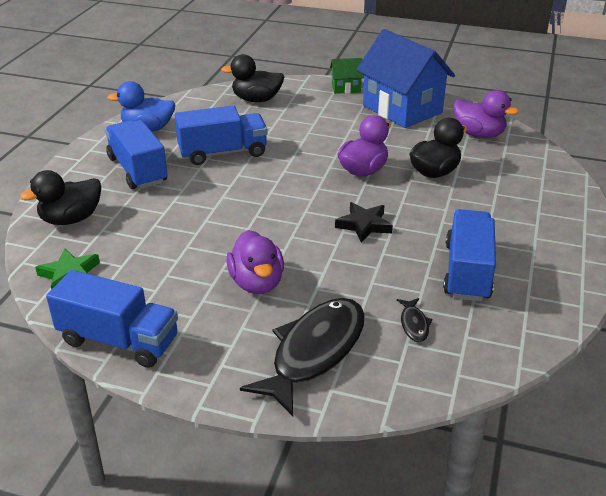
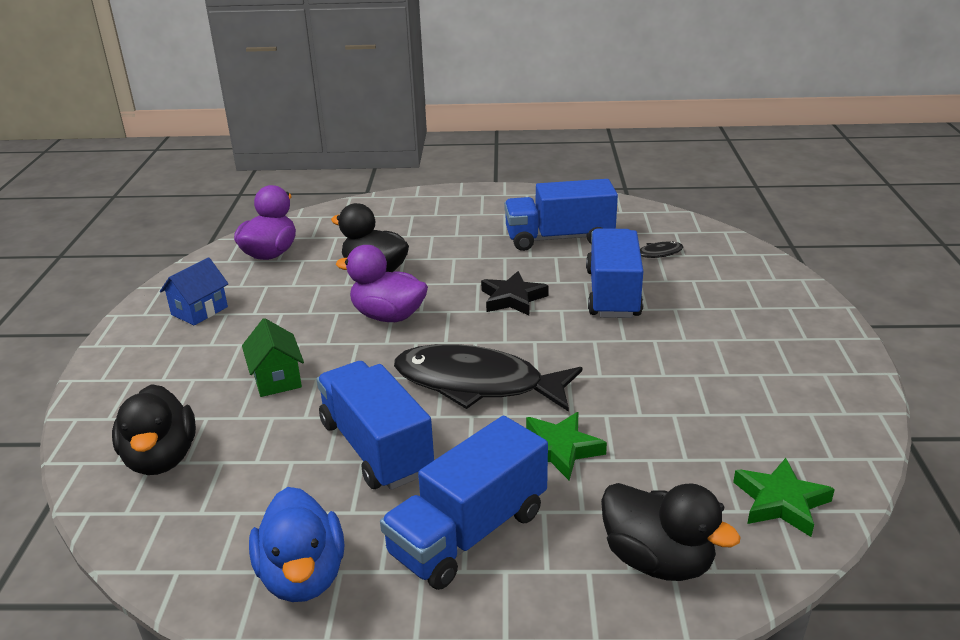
camera: 105 degrees left, 5 degrees down
(119, 340) = (844, 413): blue truck -> blue truck (612, 294)
(177, 208) = (559, 449): none -> green star
(257, 283) = (668, 345): purple duck -> none
(314, 352) = (739, 294): black fish -> black fish (477, 384)
(346, 88) = (117, 369): green house -> green house (277, 379)
(402, 109) = (199, 311): blue house -> blue house, size x0.45

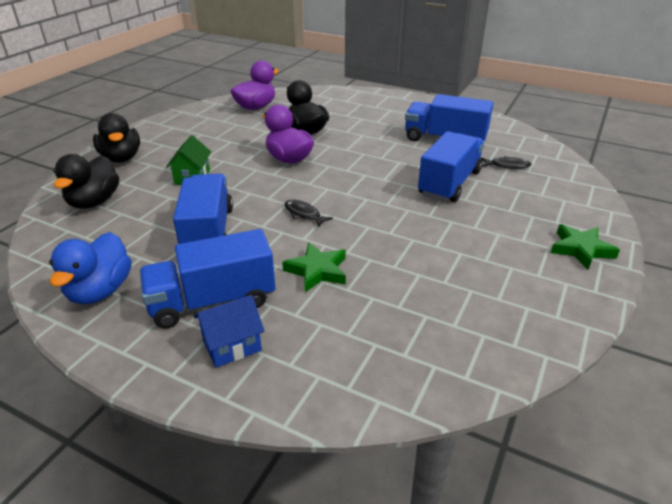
camera: 25 degrees right, 5 degrees up
(199, 311) = (188, 129): blue house -> blue house (232, 346)
(477, 384) = (304, 214): black fish -> black fish, size x0.41
(512, 298) = (377, 169): black star -> none
(657, 560) = (314, 365): black duck -> black duck (121, 158)
(781, 502) = (442, 361): green star -> green star (581, 249)

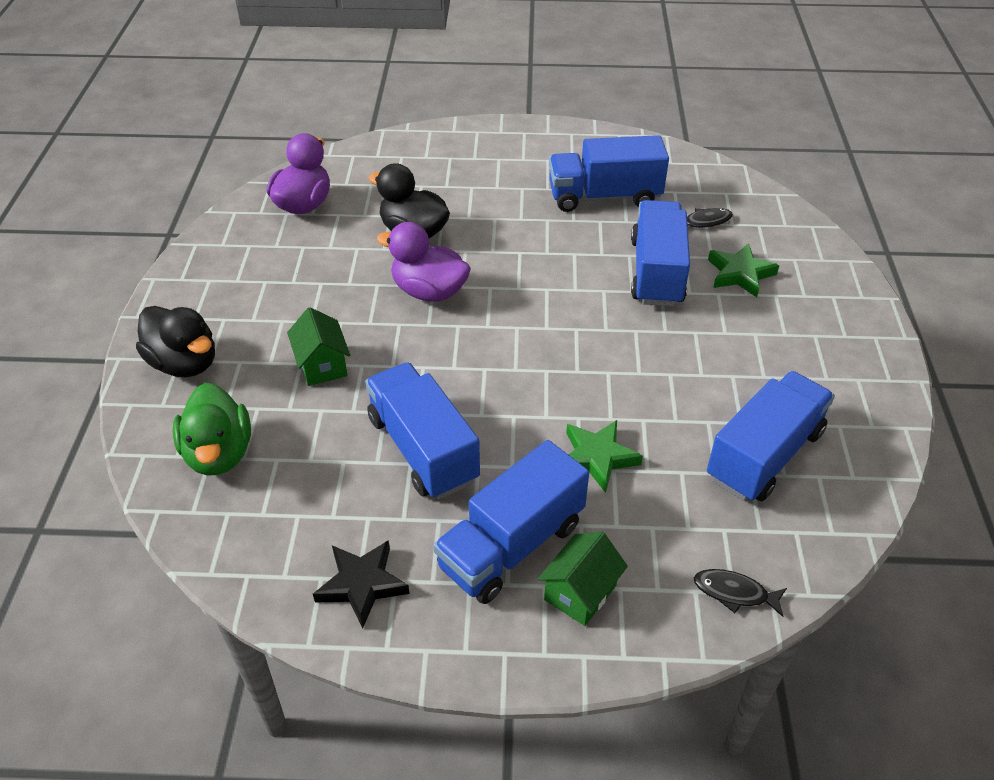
camera: 25 degrees left, 10 degrees up
(94, 202) = (219, 453): black duck -> green duck
(100, 291) = (362, 584): blue duck -> black star
(232, 346) = (580, 592): blue house -> green house
(304, 214) = (519, 379): black fish -> black fish (734, 593)
(447, 307) = (764, 455): none -> blue truck
(581, 249) = (848, 328): green star -> green star (740, 274)

